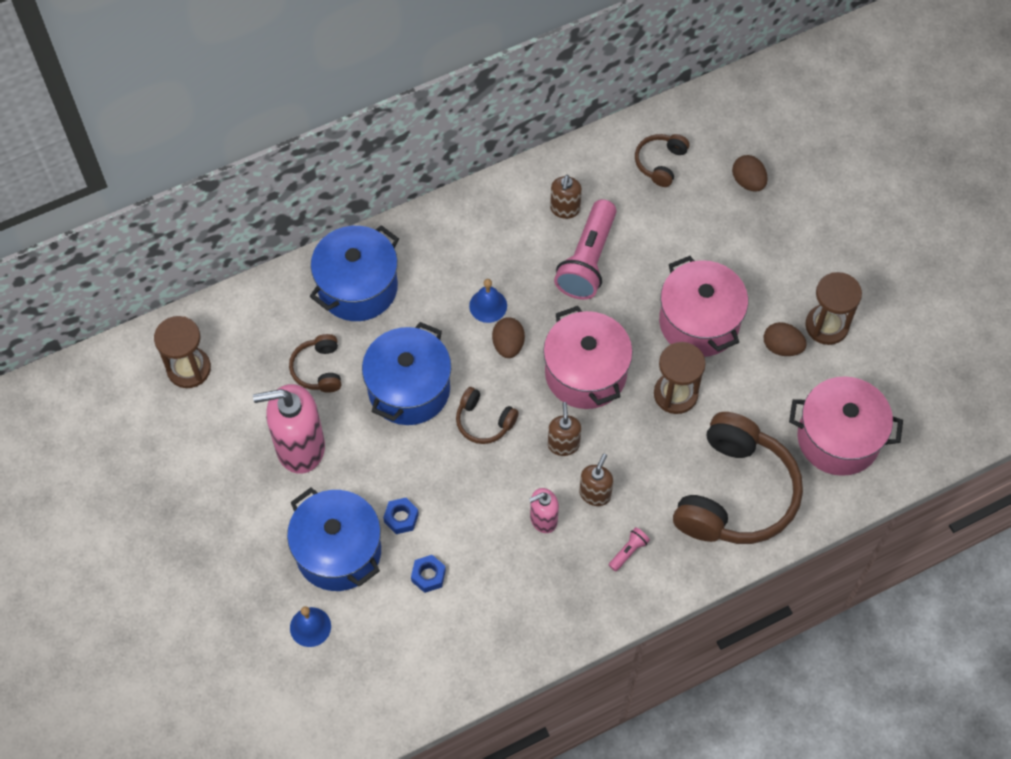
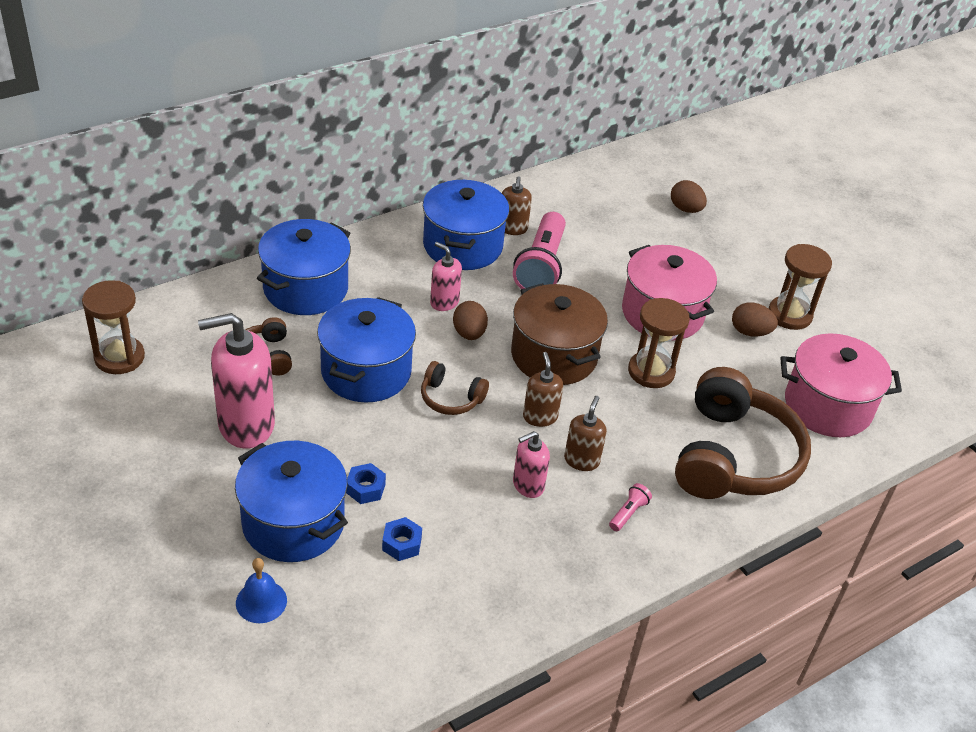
camera: 10 degrees left, 20 degrees down
(488, 305) = (444, 302): blue bell -> pink soap dispenser
(512, 232) = (462, 246): none -> blue pot
(585, 373) = (554, 355): pink pot -> brown pot
(660, 163) = (599, 196): brown headphones -> none

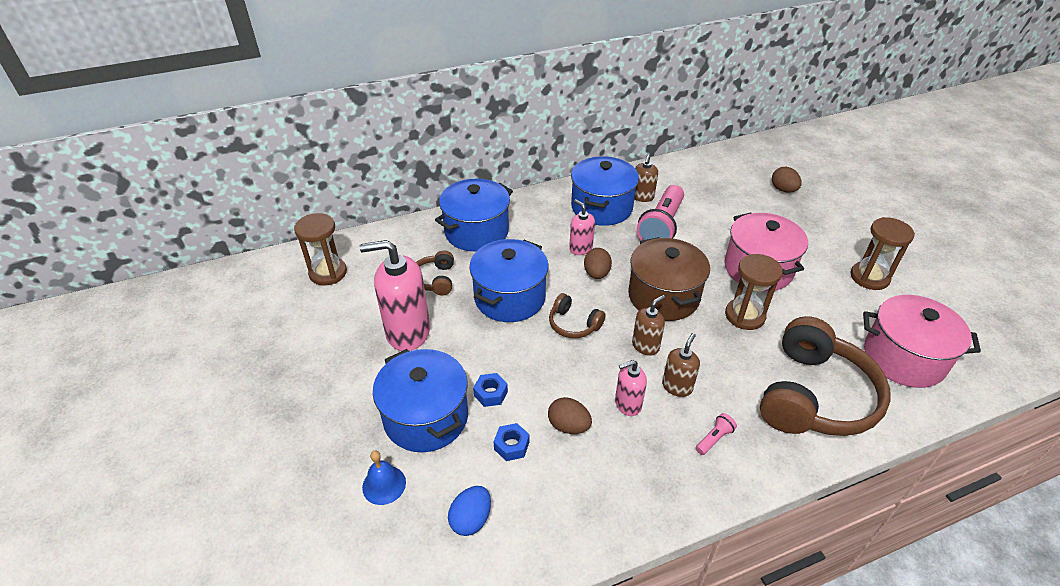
camera: 15 degrees right, 0 degrees up
(371, 626) = (471, 519): none -> blue egg
(540, 417) = (645, 346): brown soap dispenser -> brown soap dispenser turned 45 degrees clockwise
(750, 332) = (833, 289): brown egg -> brown egg (568, 426)

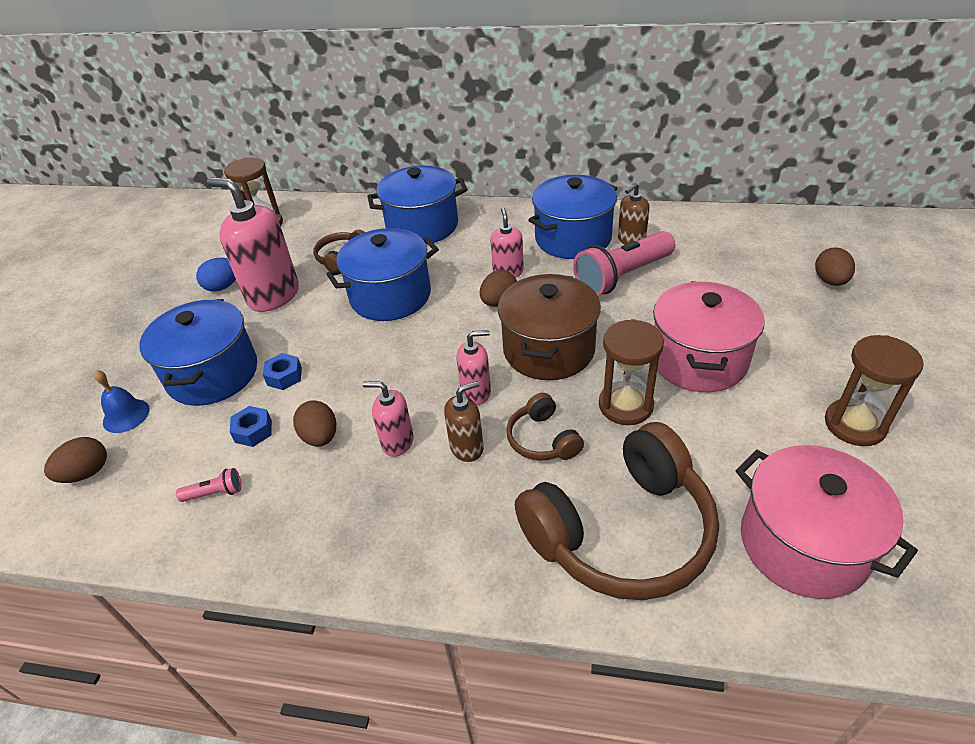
camera: 35 degrees right, 0 degrees up
(402, 546) = (86, 473): none -> brown egg
(471, 519) = (156, 479): blue egg -> blue egg (223, 286)
(573, 324) = (425, 343): brown headphones -> brown headphones (542, 439)
(645, 346) = (476, 392): brown soap dispenser -> pink soap dispenser
(714, 439) = (450, 520): pink flashlight -> pink flashlight (215, 493)

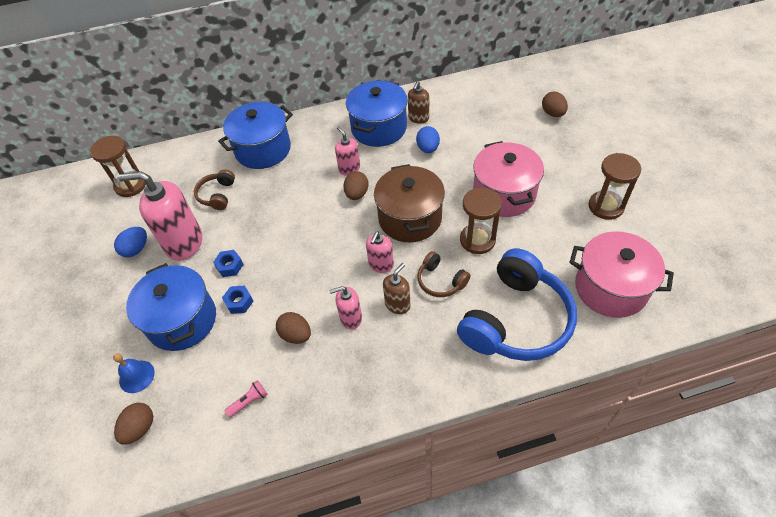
camera: 25 degrees left, 10 degrees up
(253, 431) = (245, 349): blue nut -> blue nut (230, 266)
(390, 296) = (276, 214): blue pot -> none
(476, 392) = (381, 265): pink soap dispenser -> pink soap dispenser turned 150 degrees clockwise
(622, 276) = (428, 148): pink flashlight -> blue egg
(622, 531) = (516, 320): brown headphones -> blue headphones

